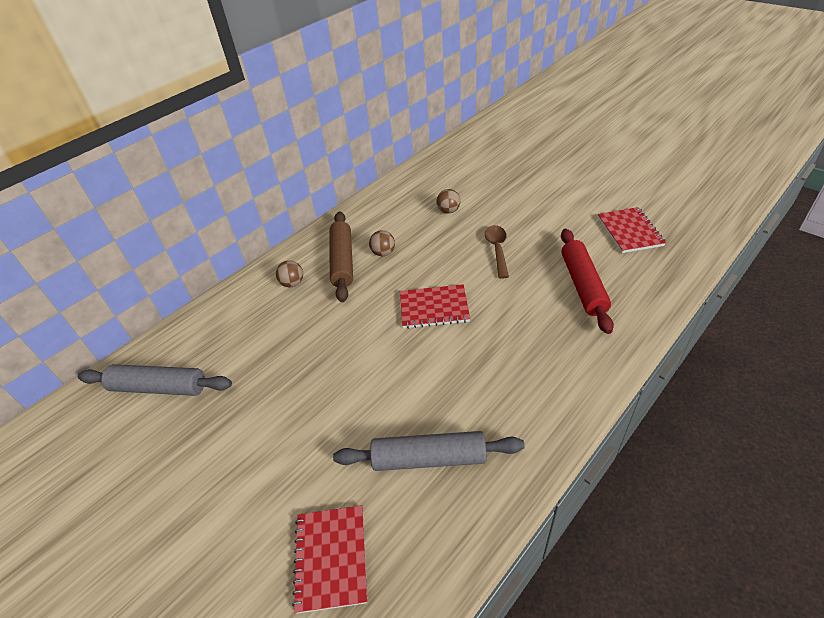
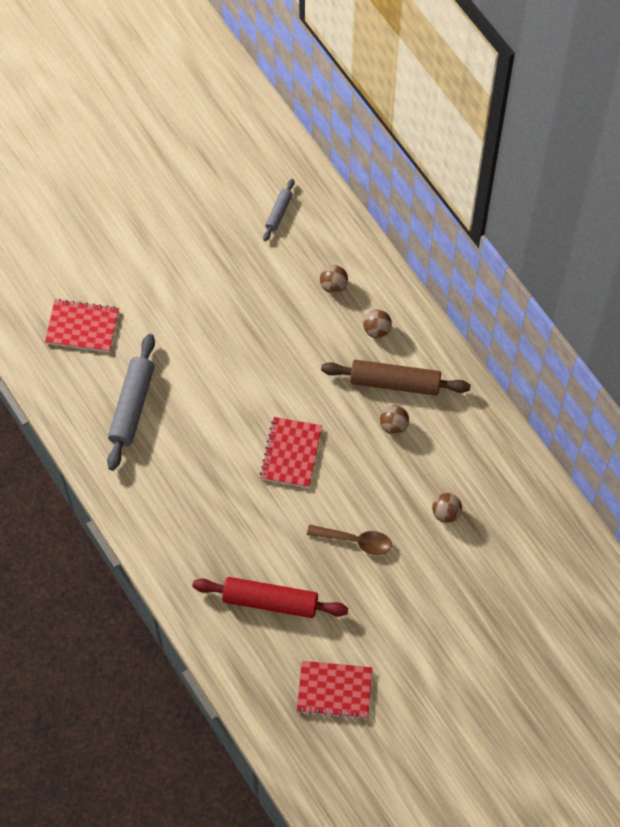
camera: 100 degrees right, 20 degrees up
(159, 387) = (279, 212): grey rolling pin -> grey rolling pin, size x0.52
(248, 323) = (333, 285): none -> brown ball

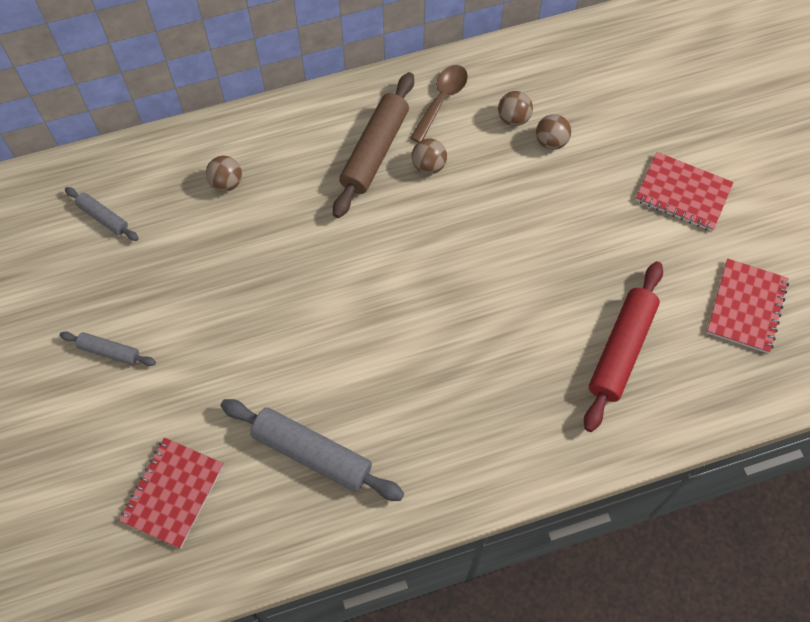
camera: 75 degrees left, 0 degrees up
(174, 253) = (109, 351): none -> grey rolling pin
(291, 453) = (433, 281): red notebook -> red notebook (683, 193)
(355, 541) = (564, 239): brown spoon -> brown spoon (441, 100)
(377, 330) = (301, 152): brown ball -> brown ball (513, 118)

